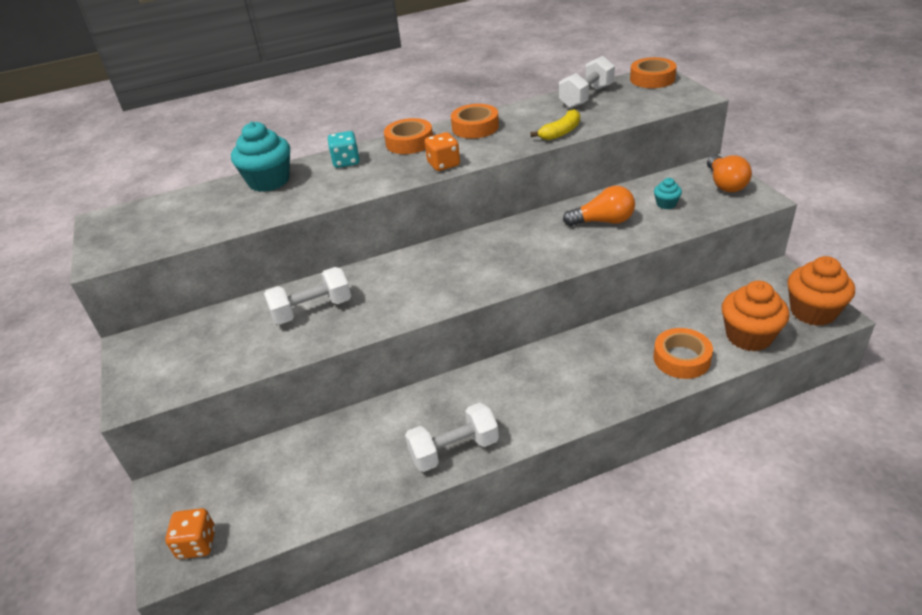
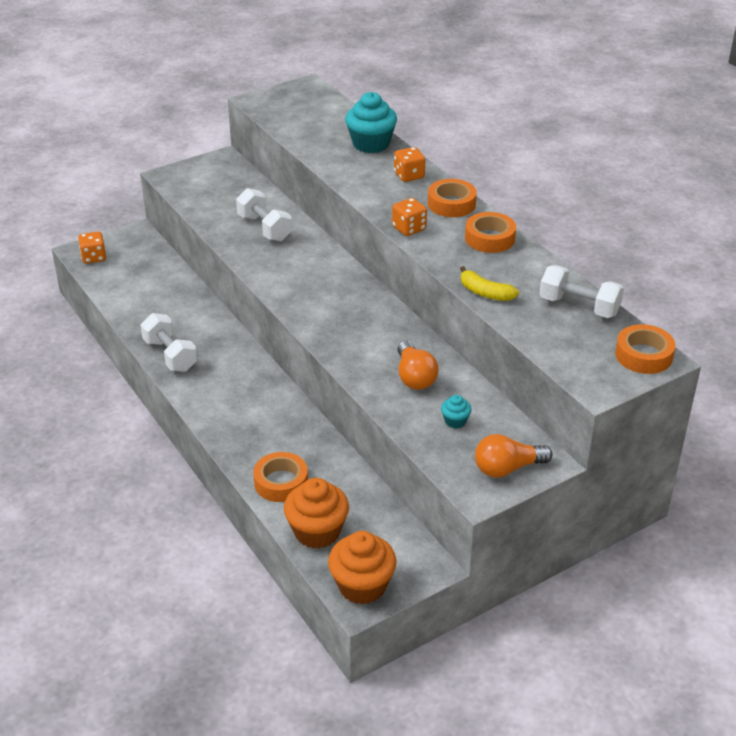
camera: 75 degrees right, 0 degrees up
(346, 162) = (409, 176): turquoise dice -> orange dice

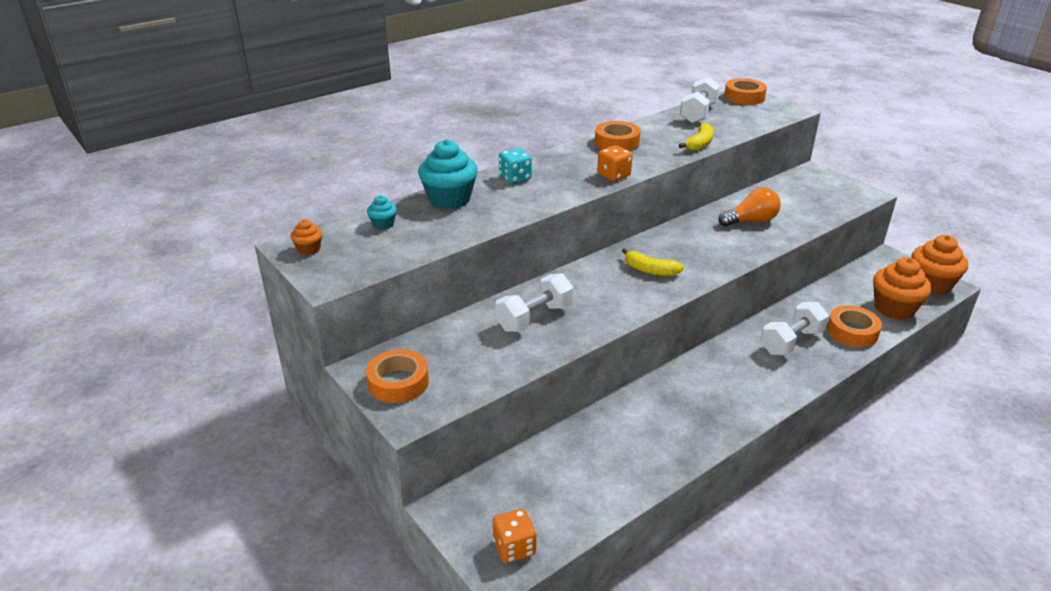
camera: 95 degrees left, 5 degrees down
(170, 355) = (707, 429): white dumbbell -> white dumbbell (791, 342)
(301, 91) = (309, 249): none -> orange cupcake
(324, 294) = (650, 270): none -> yellow banana
(409, 176) = (515, 178): orange dice -> turquoise dice
(451, 204) = (564, 158): orange tape -> orange tape (398, 382)
(455, 421) = (794, 203): turquoise cupcake -> turquoise cupcake (383, 224)
(507, 468) = (831, 184): orange light bulb -> none

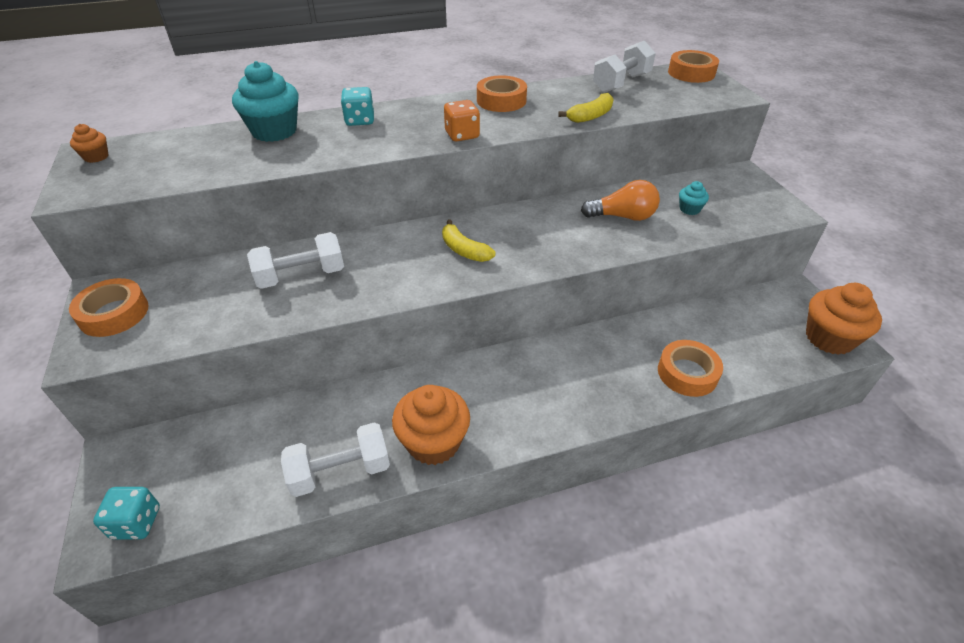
camera: 20 degrees right, 10 degrees up
(383, 224) = (187, 145): turquoise cupcake -> turquoise cupcake (689, 209)
(514, 547) = (136, 522): orange dice -> turquoise dice
(791, 342) = (606, 367): white dumbbell -> white dumbbell (340, 471)
(894, 308) = (760, 357): orange cupcake -> orange cupcake (433, 442)

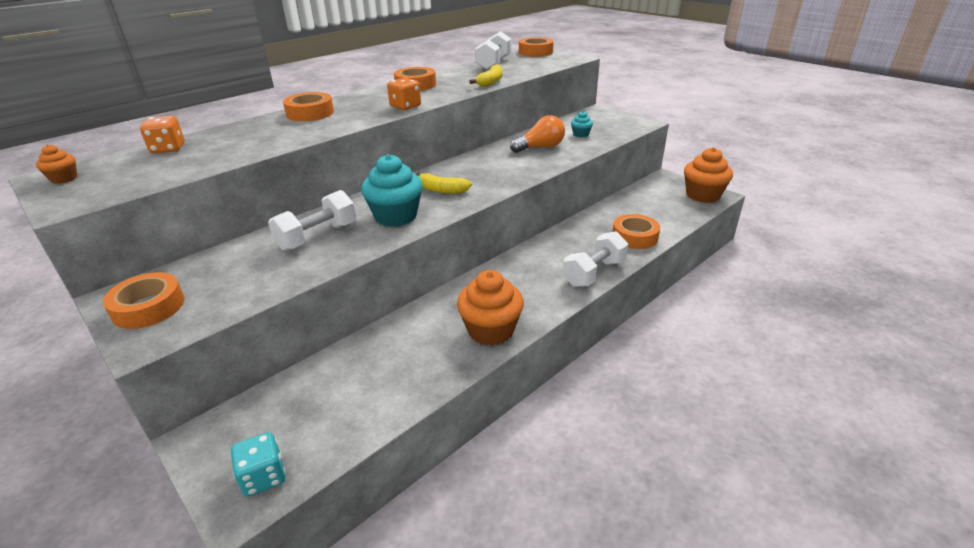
camera: 25 degrees left, 10 degrees down
(200, 140) = (168, 149): none -> orange dice
(274, 131) = (237, 132): turquoise cupcake -> turquoise cupcake (395, 216)
(340, 471) = (430, 373): white dumbbell -> white dumbbell (594, 273)
(360, 120) = (310, 113): turquoise dice -> orange tape

